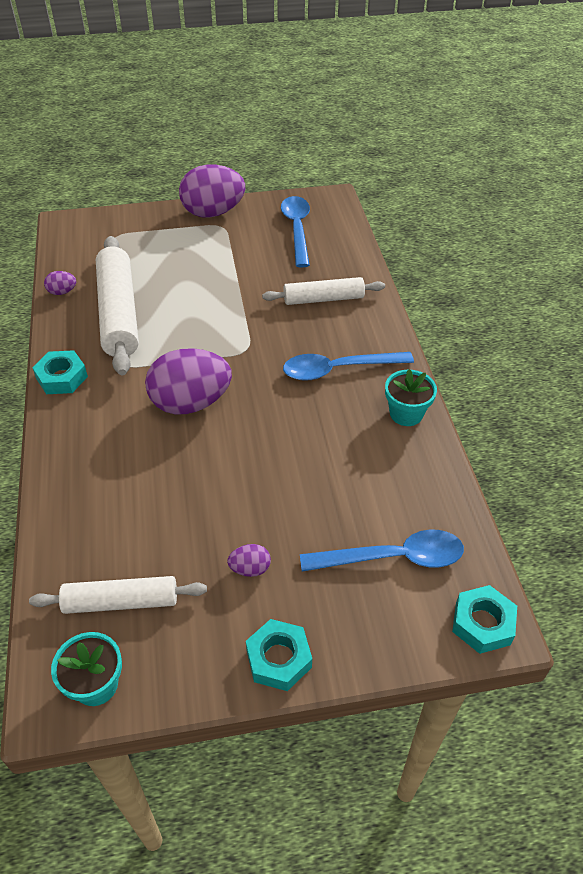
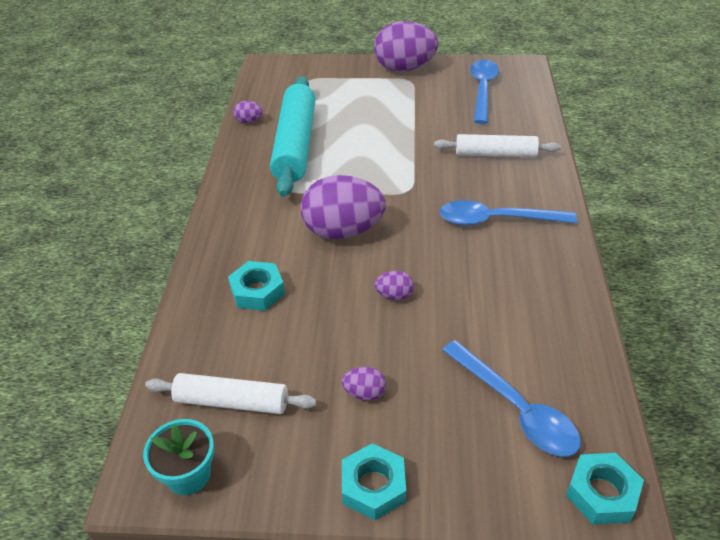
camera: 15 degrees right, 5 degrees down
(62, 377) = (229, 193): turquoise nut -> turquoise nut (257, 291)
(119, 313) = (295, 144): white rolling pin -> turquoise rolling pin
(256, 463) = (394, 295): none -> purple egg
(393, 558) = (515, 408): blue spoon -> blue spoon turned 45 degrees clockwise
(406, 413) = (559, 270): turquoise flower pot -> none

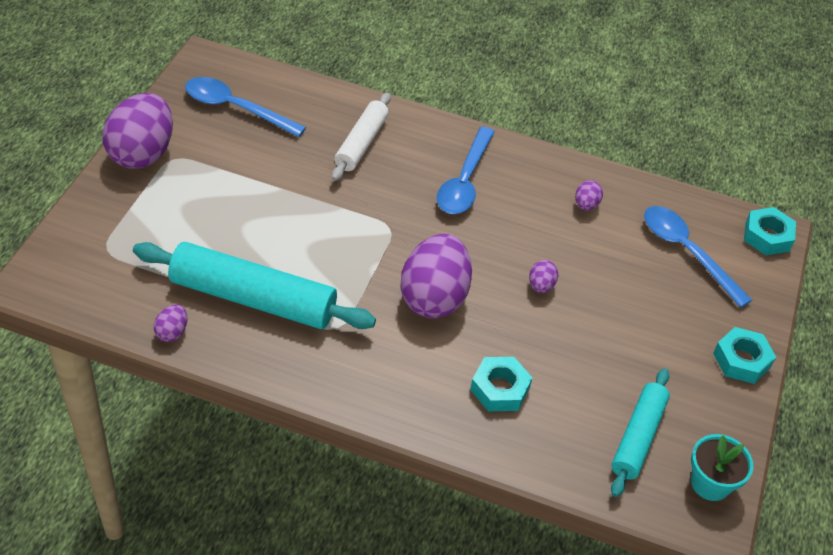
camera: 80 degrees left, 5 degrees up
(231, 402) = (638, 437): white rolling pin -> turquoise rolling pin
(364, 393) = (650, 340): purple egg -> purple egg (586, 205)
(515, 408) = (687, 252): blue spoon -> blue spoon turned 105 degrees counterclockwise

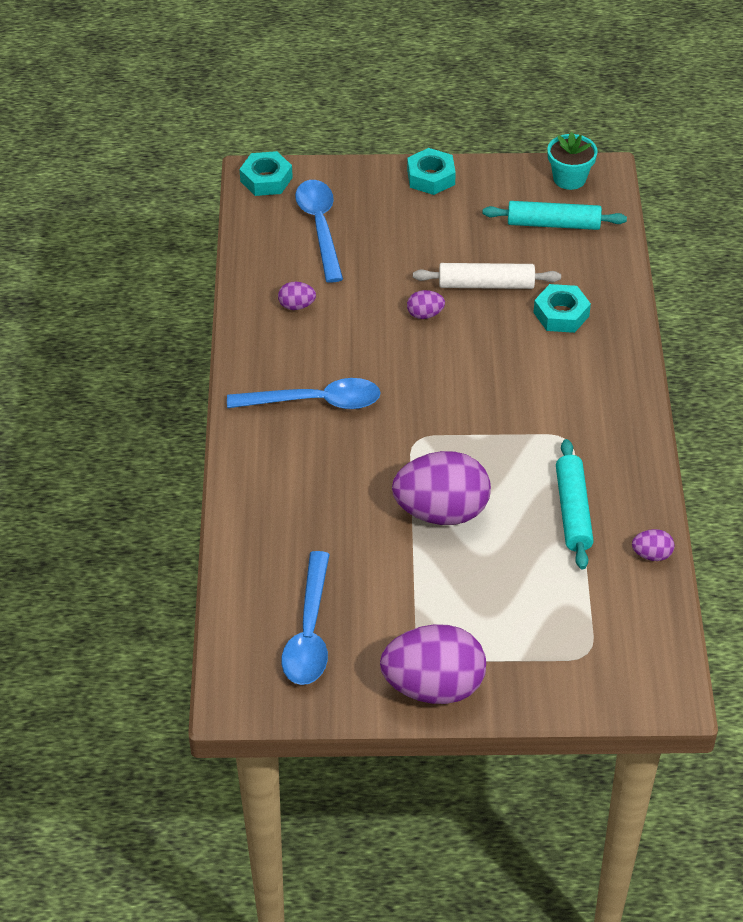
camera: 105 degrees left, 0 degrees up
(253, 298) = (573, 511): turquoise rolling pin -> turquoise rolling pin, size x0.61
(361, 143) = (304, 500): white rolling pin -> white rolling pin (486, 284)
(434, 297) = (487, 383): purple egg -> purple egg (441, 511)
(687, 252) = (320, 227): blue spoon -> blue spoon turned 135 degrees clockwise

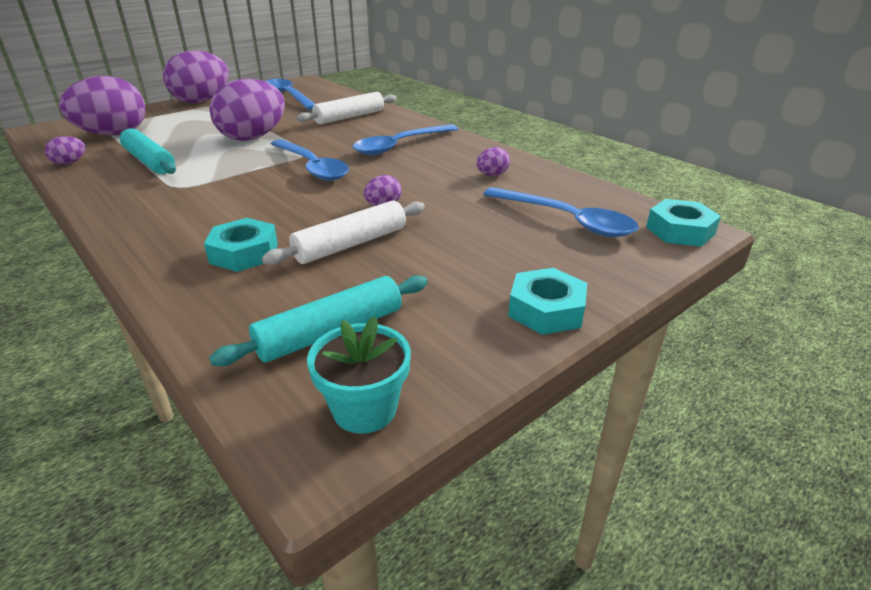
camera: 140 degrees right, 15 degrees down
(296, 506) = (350, 117): none -> white rolling pin
(431, 407) = (312, 167): none -> blue spoon
(587, 617) = (114, 134): none -> purple egg

